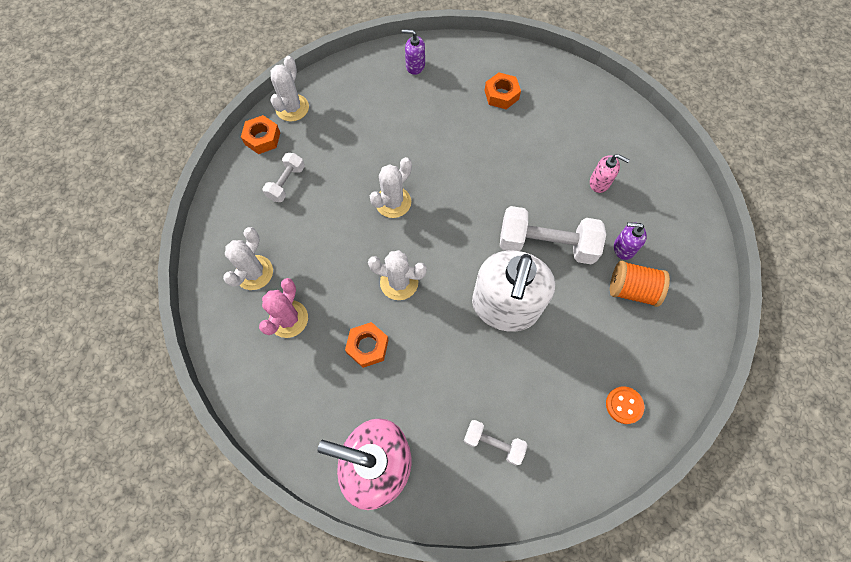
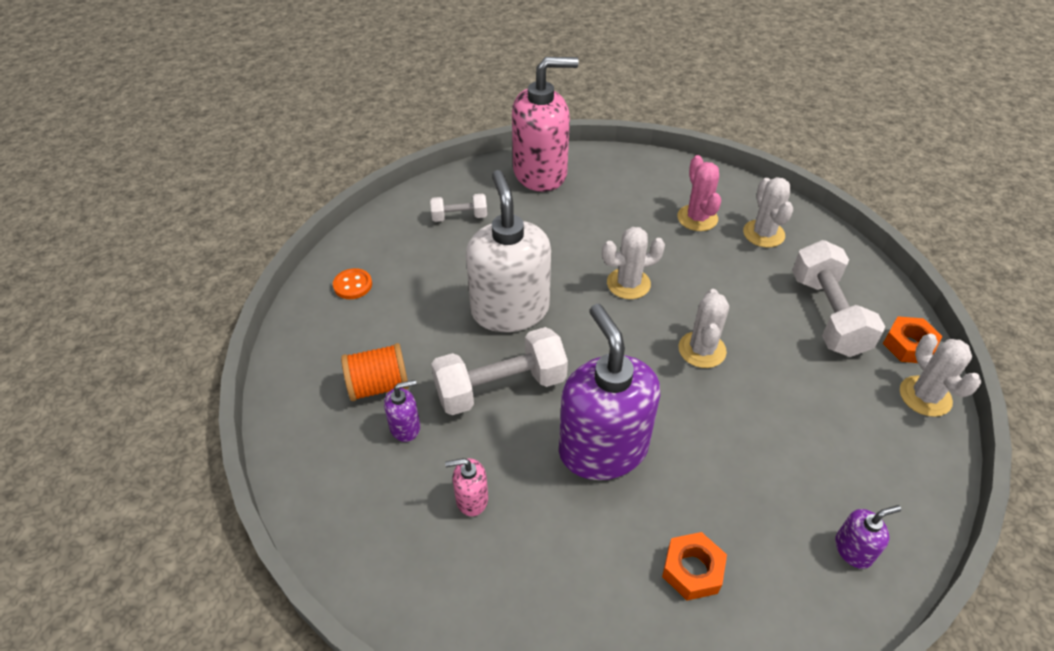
camera: 150 degrees right, 20 degrees down
(286, 183) = (827, 315): white dumbbell -> white dumbbell, size x1.86
(367, 346) = (613, 229): orange nut -> none
(505, 173) = (603, 448): none -> purple soap dispenser

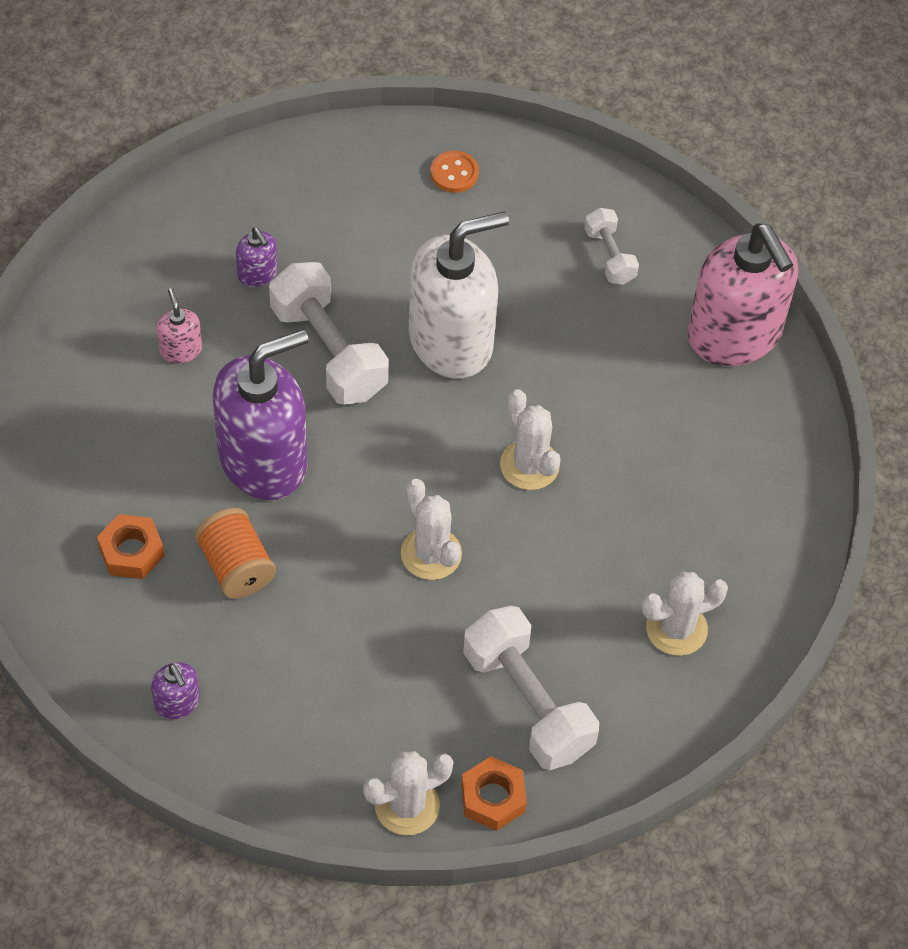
camera: 75 degrees right, 10 degrees up
(379, 385) = (308, 237): orange spool -> orange spool (236, 567)
(697, 218) = (688, 542): pink cactus -> none
(702, 350) = (431, 554): white cactus -> white cactus turned 60 degrees clockwise
(827, 315) = (527, 703): white dumbbell -> white dumbbell turned 75 degrees clockwise

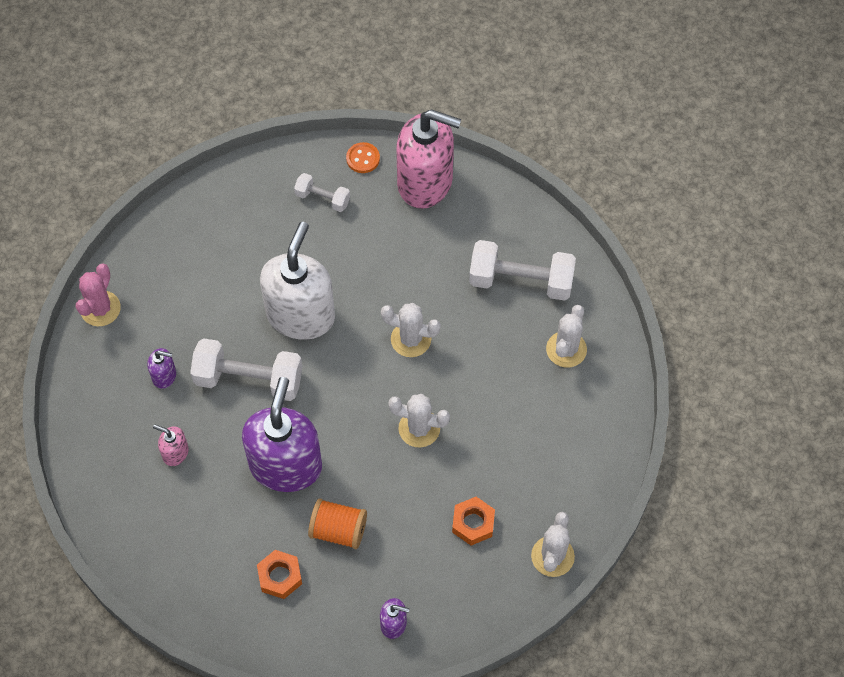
camera: 45 degrees left, 5 degrees up
(276, 162) = (100, 309): none -> pink cactus
(454, 173) = (197, 228): orange button -> orange button (363, 158)
(493, 798) = (583, 512): orange nut -> orange nut (473, 523)
(527, 703) = (545, 452): white dumbbell -> white dumbbell (521, 281)

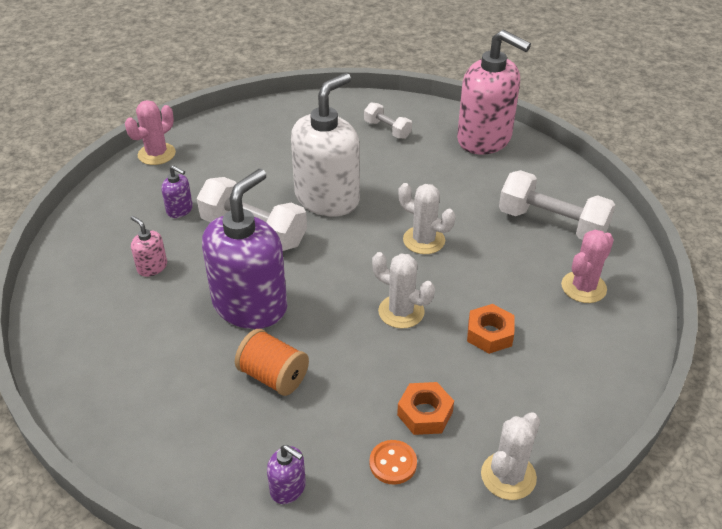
camera: 20 degrees right, 20 degrees down
(280, 576) = (188, 400): orange nut -> orange nut (489, 334)
(363, 158) = (434, 114): orange button -> orange button (393, 463)
(566, 349) = (583, 287): white cactus -> pink cactus

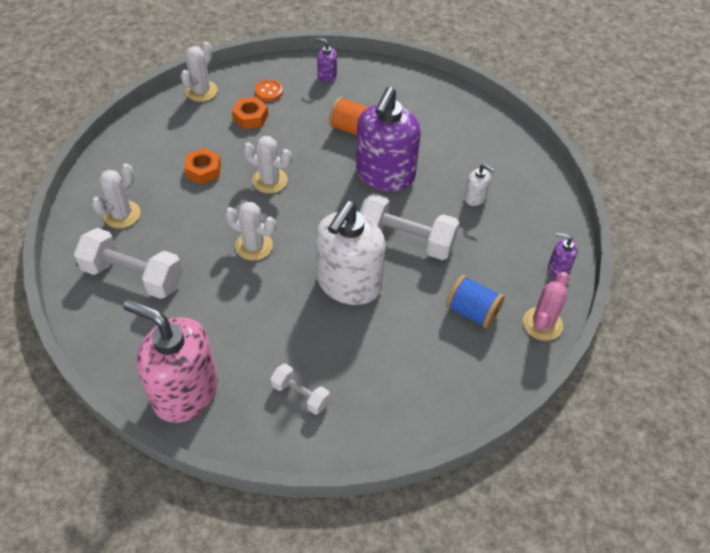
camera: 170 degrees right, 10 degrees up
(152, 267) = (475, 197): pink soap dispenser -> white soap dispenser
(180, 210) = (481, 255): purple soap dispenser -> purple soap dispenser (558, 268)
(216, 167) = (472, 312): none -> blue spool
(583, 287) = (122, 214): pink cactus -> white cactus

